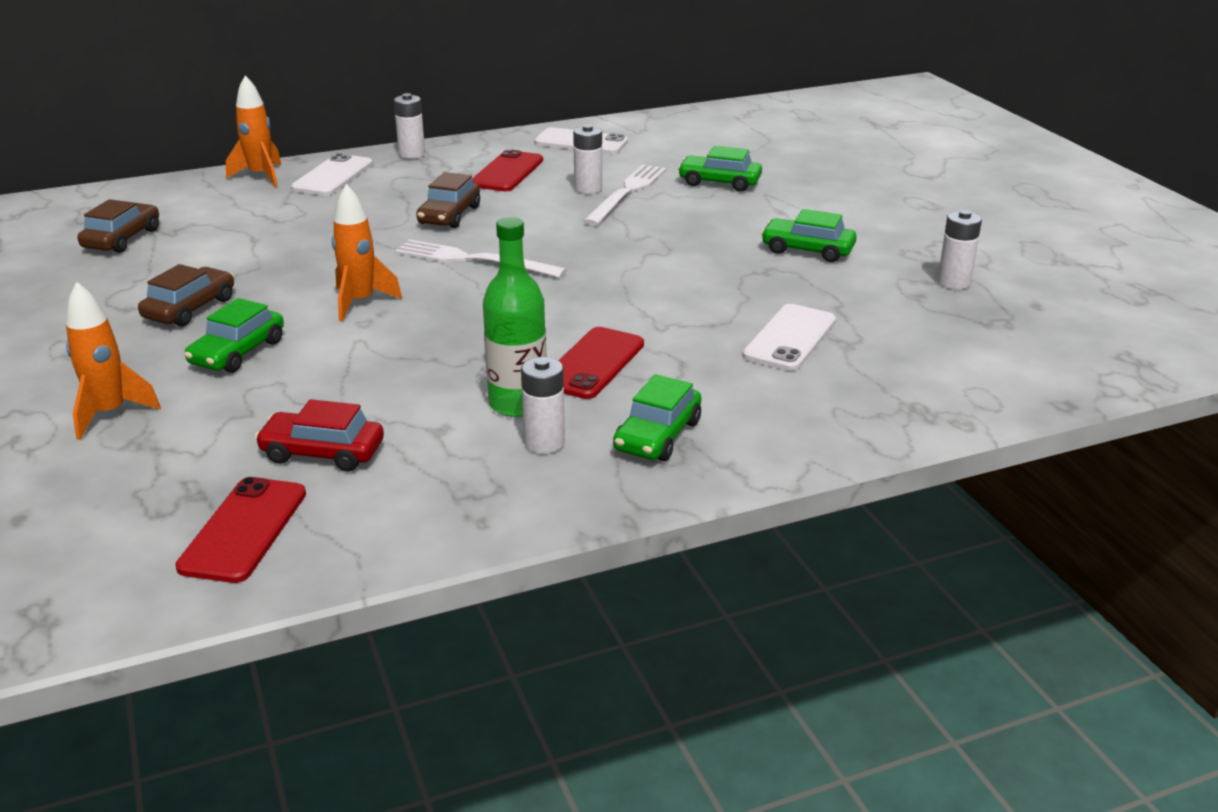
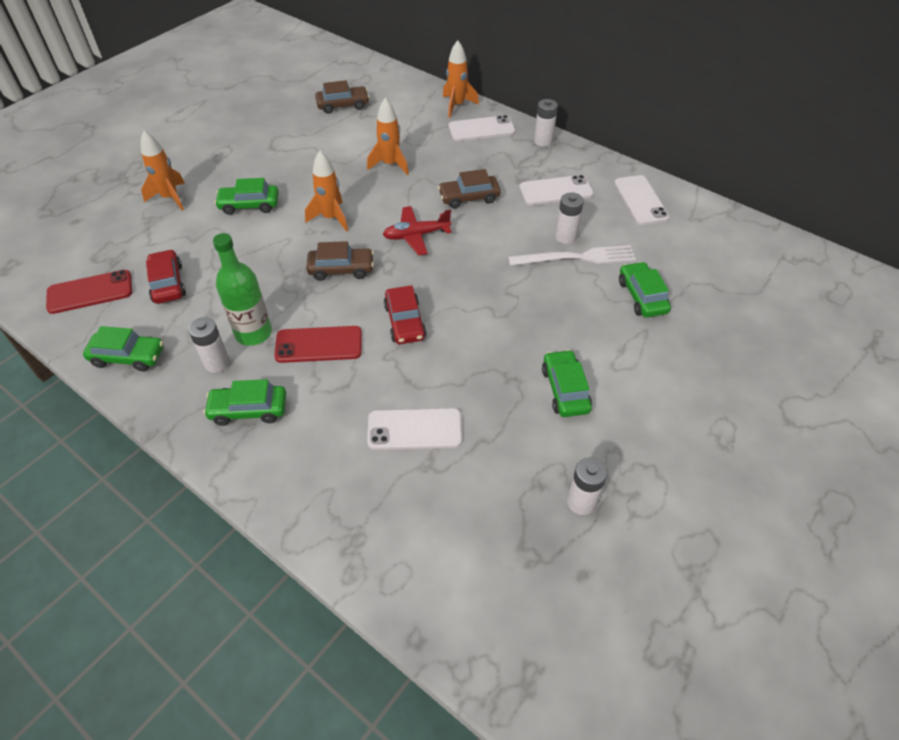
camera: 60 degrees right, 20 degrees up
(190, 308) = (284, 166): brown car -> brown car (341, 269)
(311, 241) = (390, 165): none -> orange rocket
(446, 516) = (128, 356): none -> green car
(473, 260) = (416, 235): white fork -> red plane
(507, 172) = (556, 191): red phone -> white phone
(616, 303) = (405, 322): none -> red car

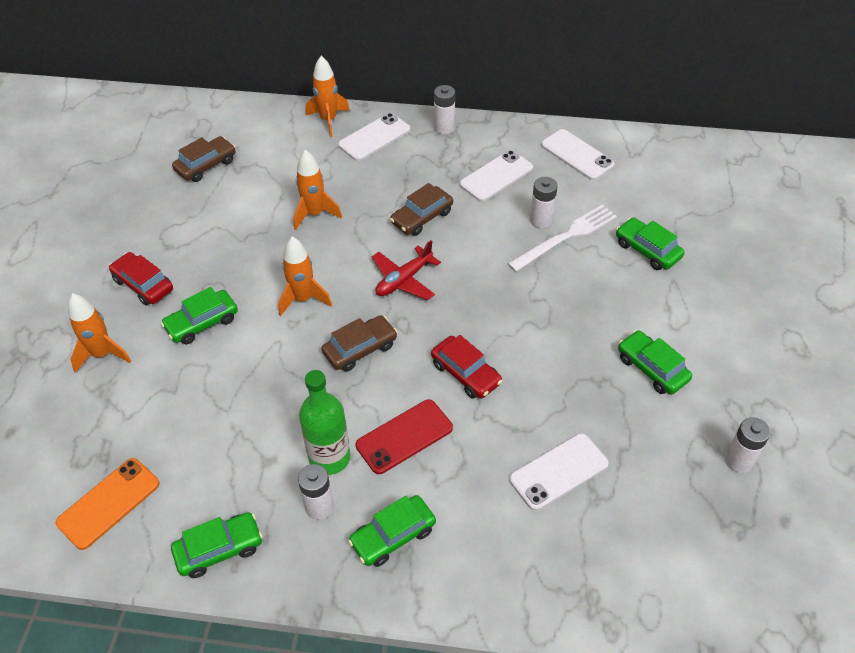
camera: 30 degrees left, 0 degrees up
(90, 292) = (108, 503): red phone -> orange phone
(168, 283) = (190, 450): red car -> red car (143, 285)

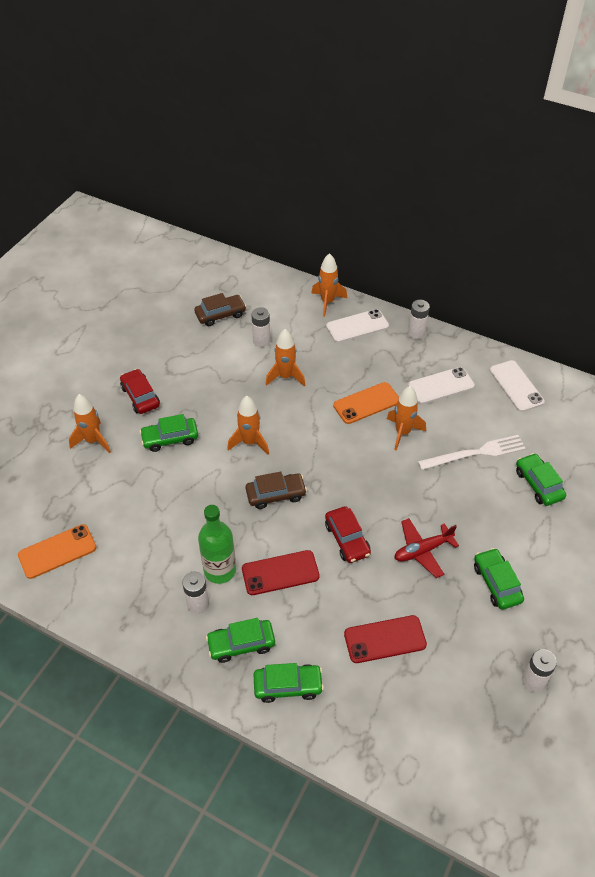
camera: 20 degrees right, 0 degrees up
(219, 549) = (117, 610): green car -> green car (288, 686)
(404, 280) = (331, 450): red plane -> red plane (422, 550)
(422, 217) = (366, 403): brown car -> orange phone
(476, 238) = (402, 432): none -> orange rocket
(541, 220) = (461, 433): white battery -> white battery (261, 341)
(558, 472) = (385, 639): white phone -> red phone

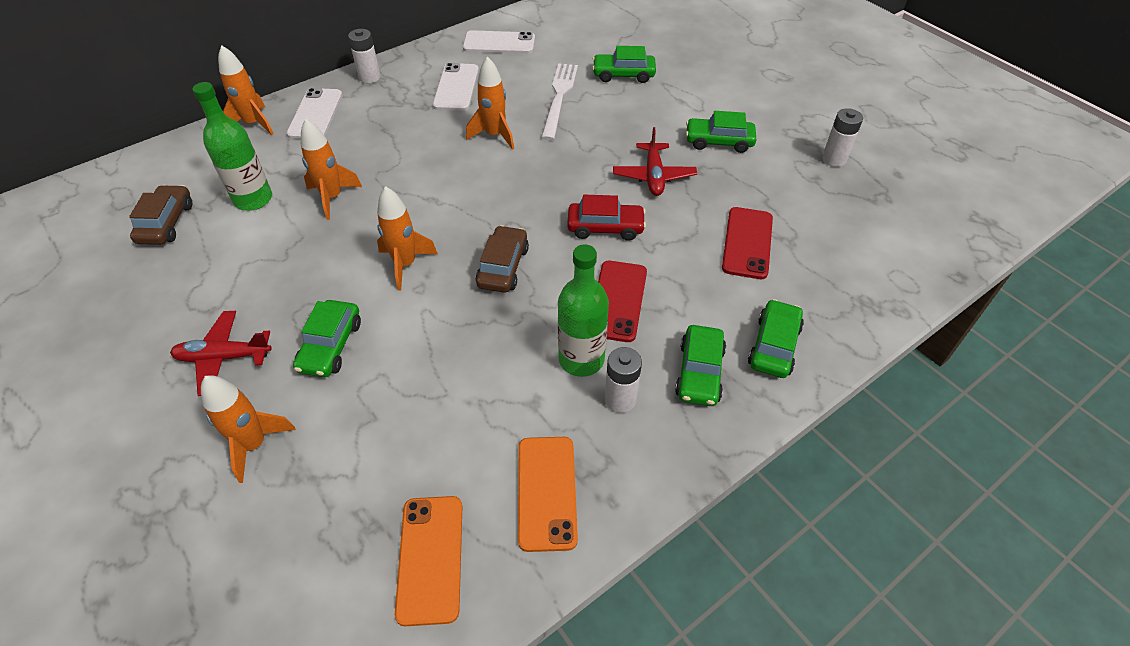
camera: 65 degrees left, 0 degrees up
(140, 396) = (224, 357): red car -> red plane
(261, 341) = (253, 199): white battery -> green bottle
(366, 403) = (432, 147): orange phone -> orange phone (547, 492)

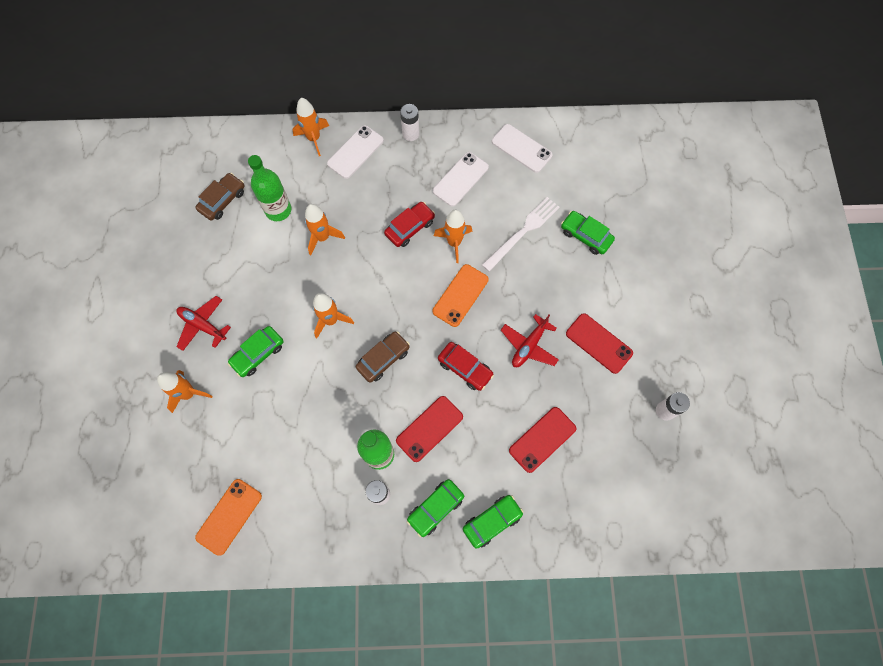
camera: 35 degrees right, 20 degrees up
(433, 145) = (410, 228): none -> red car
(547, 492) = (304, 521): orange phone -> orange phone (460, 295)
(719, 141) = (599, 343): green car -> red phone

